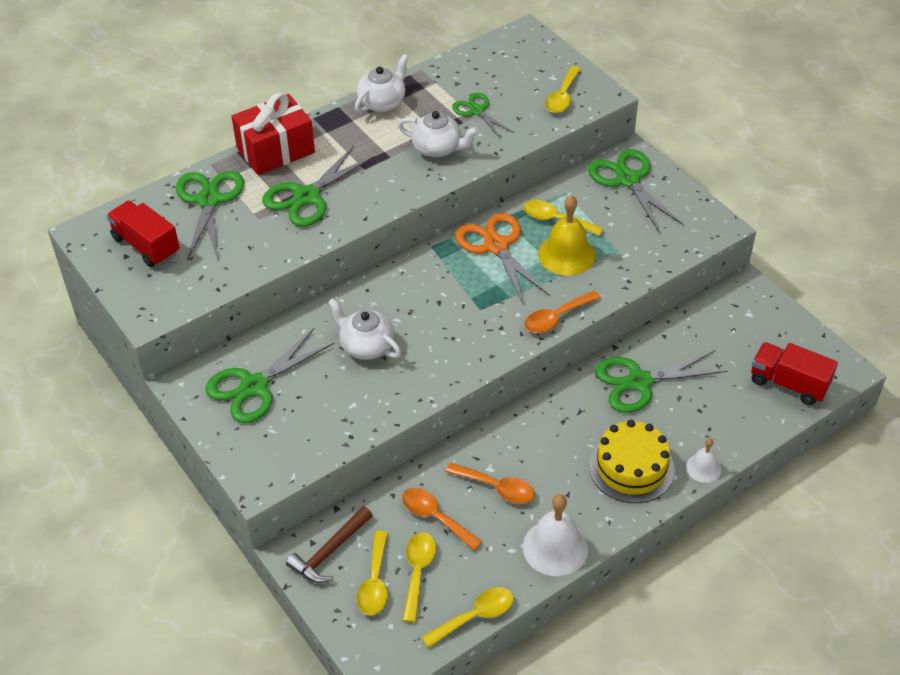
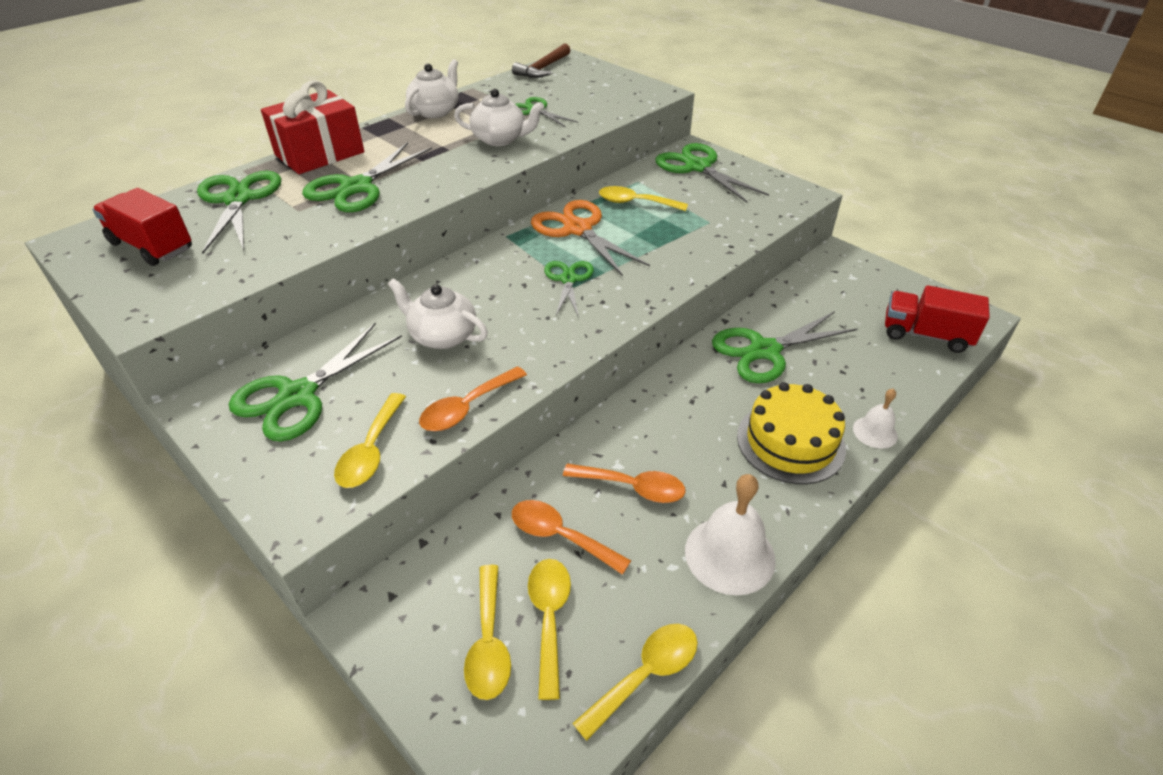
camera: 10 degrees left, 5 degrees down
(329, 552) = (417, 606): brown hammer -> brown hammer (543, 68)
(477, 301) = (568, 279): none -> green scissors
(556, 317) = (663, 286): orange spoon -> orange spoon (467, 407)
(562, 96) = (619, 95): yellow spoon -> yellow spoon (371, 450)
(566, 254) = (656, 229): yellow bell -> none

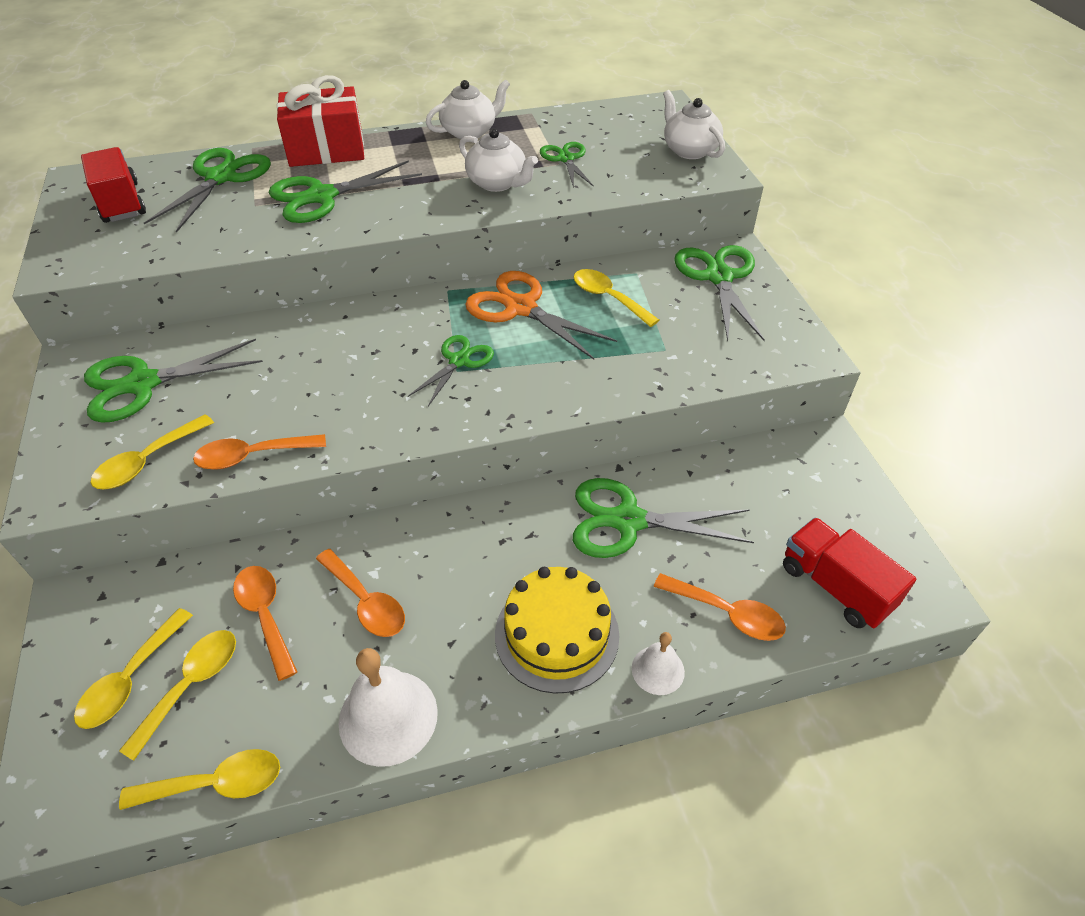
camera: 30 degrees right, 5 degrees up
(442, 336) = (297, 375): white teapot -> white teapot (689, 150)
(543, 68) = (625, 108): brown hammer -> none
(578, 229) = (521, 308): orange scissors -> orange scissors turned 45 degrees counterclockwise
(881, 379) = (727, 613): none -> orange spoon

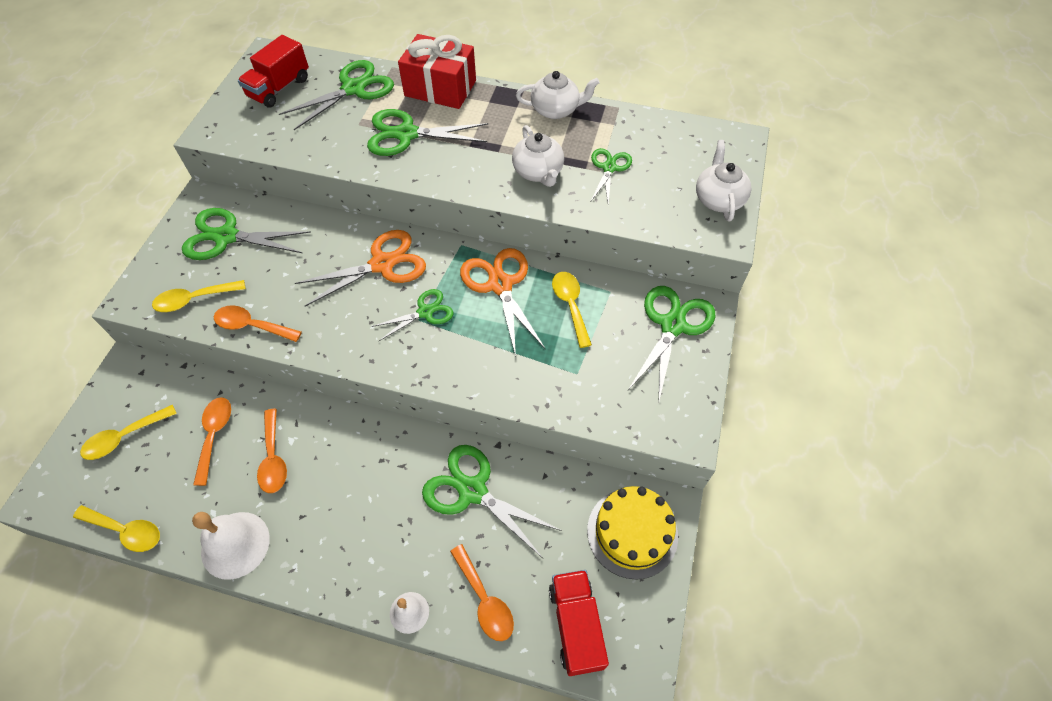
camera: 30 degrees right, 10 degrees up
(121, 203) = (279, 88): red truck -> red truck turned 150 degrees counterclockwise
(191, 685) = (150, 460): yellow spoon -> none
(371, 338) = (382, 264): none -> orange scissors
(557, 634) = (366, 548): yellow cake -> yellow cake (632, 532)

